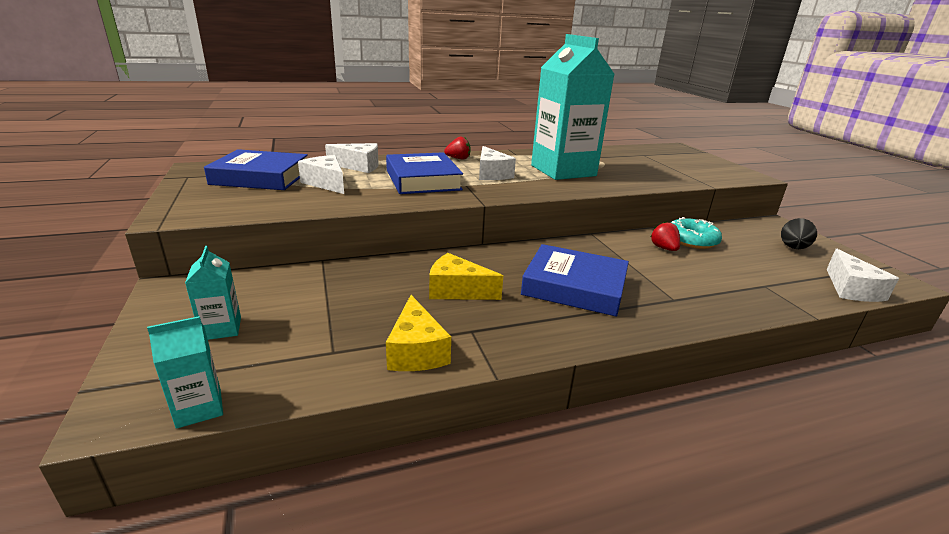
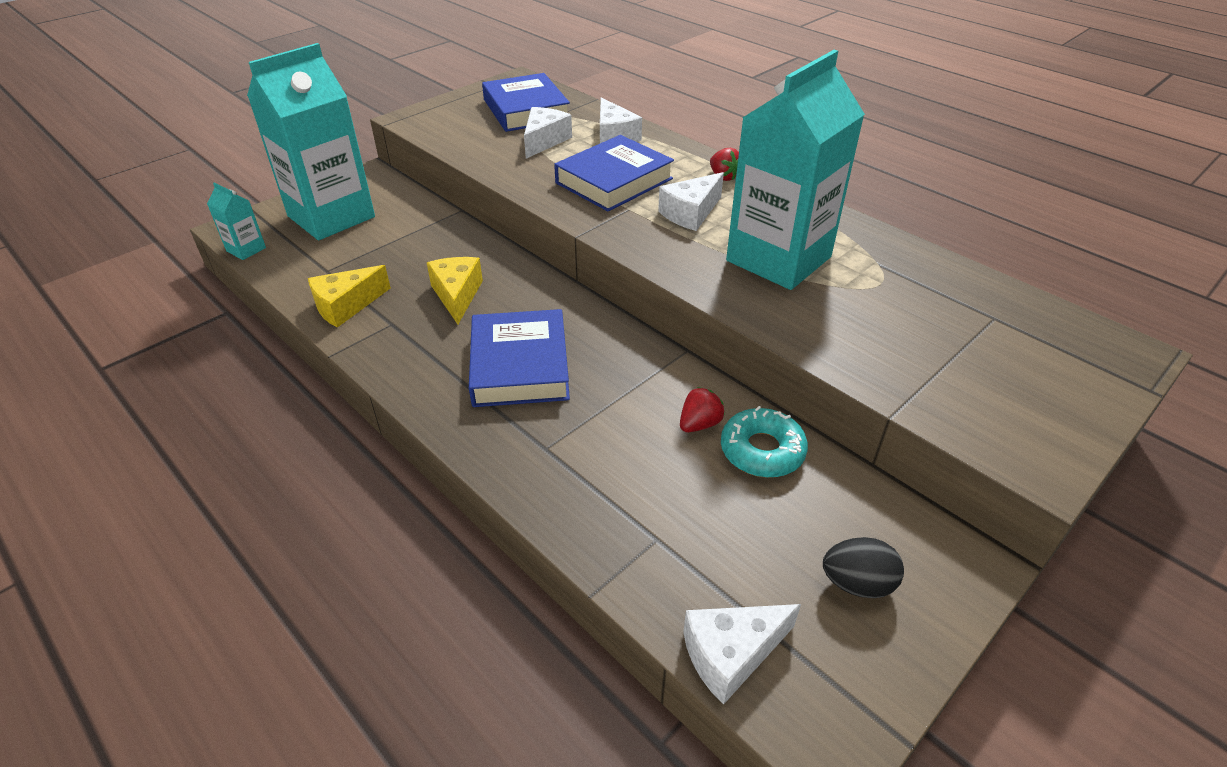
camera: 65 degrees right, 15 degrees up
(221, 328) = (331, 216): turquoise carton -> turquoise carton, size x2.44

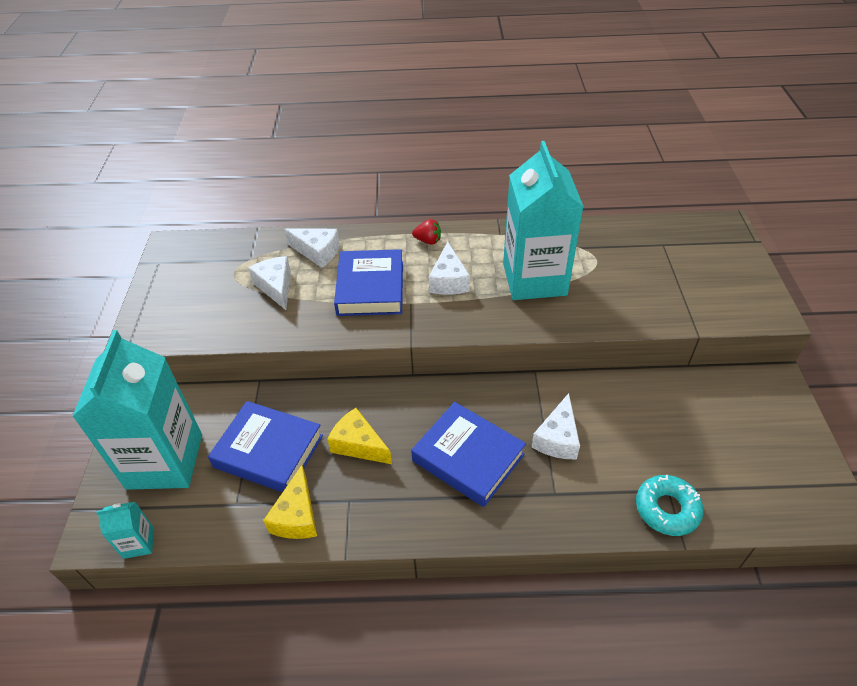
camera: 45 degrees left, 5 degrees up
(526, 110) = (220, 269): blue book -> blue book (268, 451)
(699, 424) = (600, 410): red strawberry -> none
(731, 654) = (765, 513): white cheese -> white cheese (557, 438)
(762, 450) = (643, 399): turquoise donut -> turquoise donut (667, 509)
(857, 583) = (758, 431): black egg -> none

